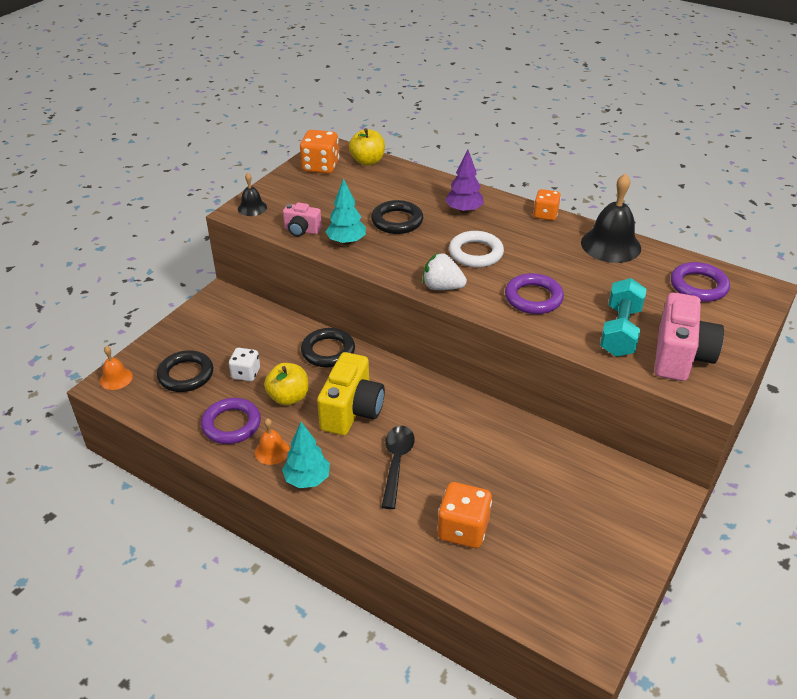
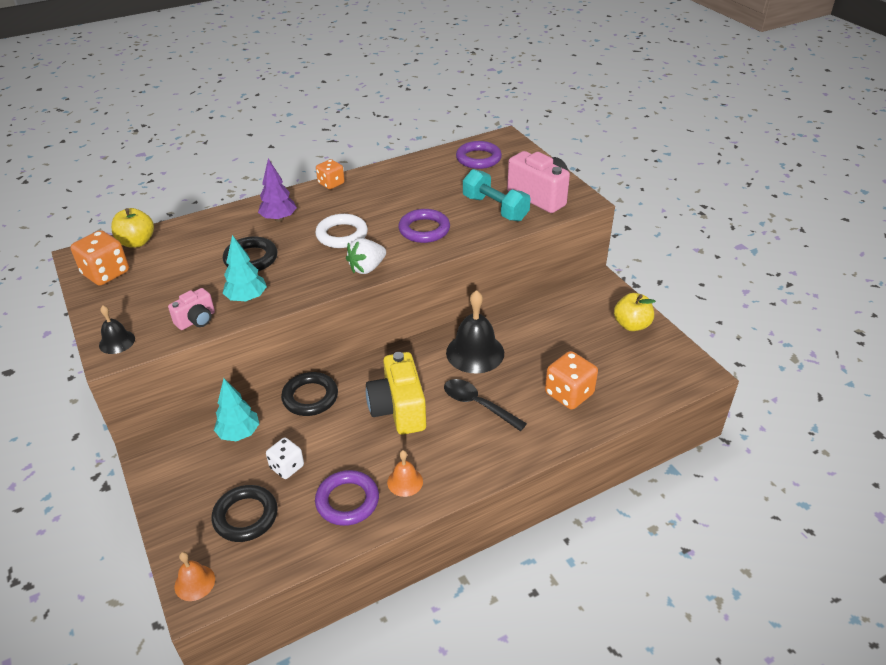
camera: 60 degrees left, 0 degrees up
(288, 397) = (346, 446): yellow apple -> yellow apple (631, 325)
(307, 479) = (456, 468): turquoise tree -> turquoise tree (239, 433)
(352, 411) = (398, 409): yellow camera -> yellow camera turned 150 degrees counterclockwise
(610, 245) = (399, 172): black bell -> black bell (475, 352)

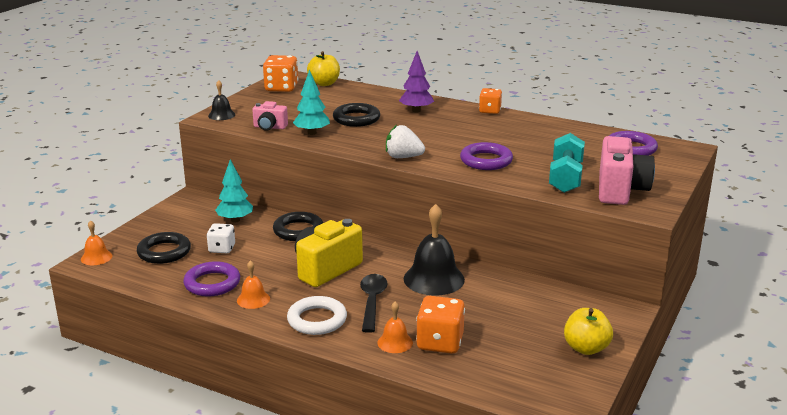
camera: 55 degrees right, 15 degrees down
(342, 235) = (430, 136): white ring -> white ring (317, 320)
(549, 419) = (395, 342): none -> orange bell

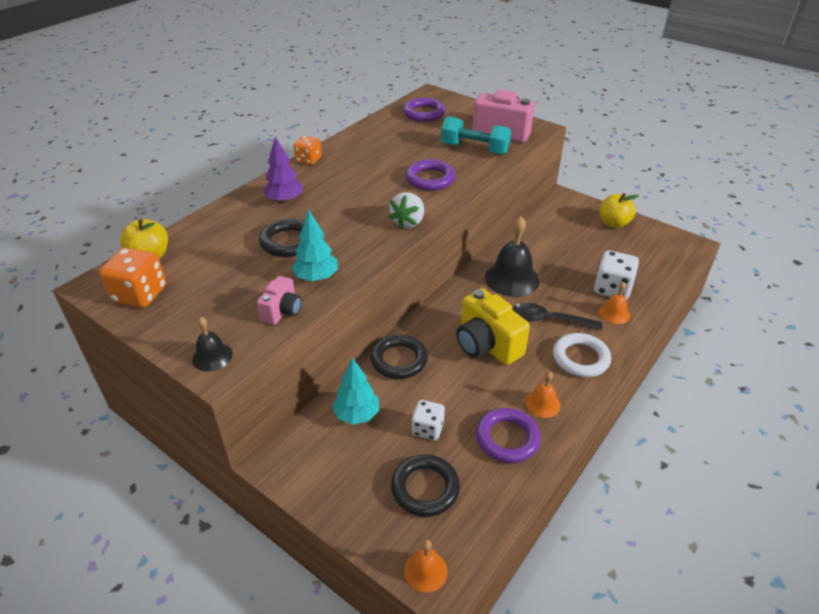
camera: 80 degrees left, 15 degrees up
(440, 342) = (612, 289): orange dice -> white dice

